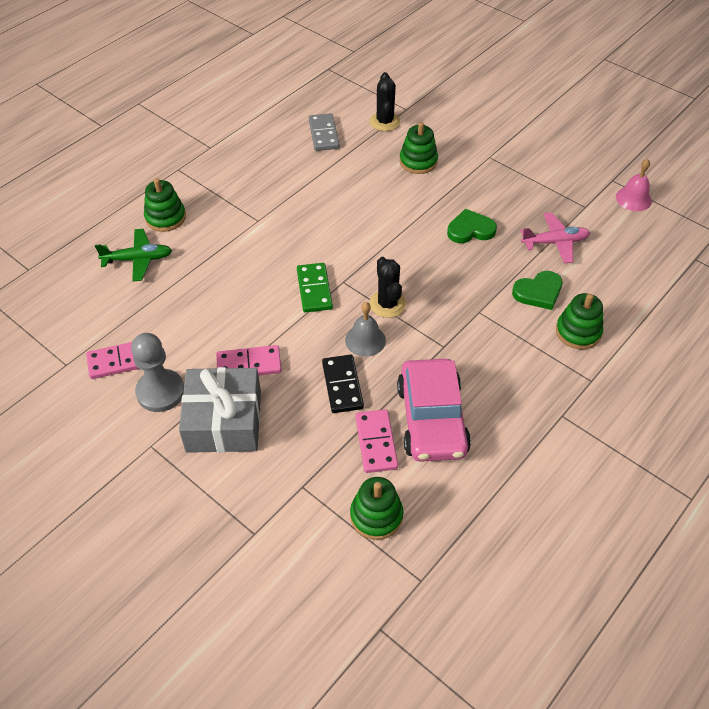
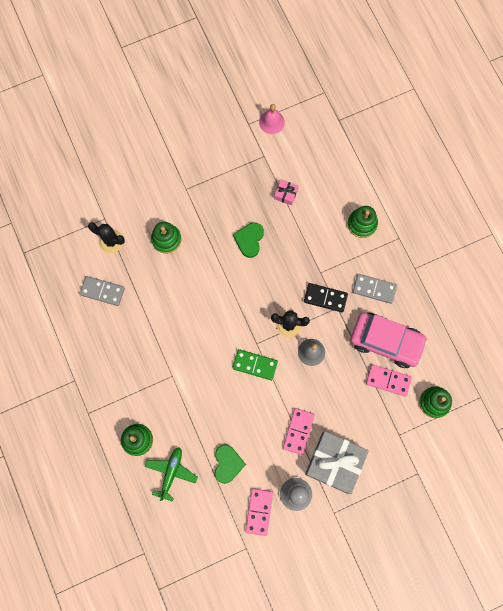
camera: 65 degrees left, 25 degrees up
(342, 385) = (339, 381): black domino -> black domino (325, 298)
(497, 378) = (374, 289): none -> grey domino
(538, 292) = (321, 228): green heart -> green heart (228, 464)
(555, 242) = (286, 194): pink plane -> pink gift

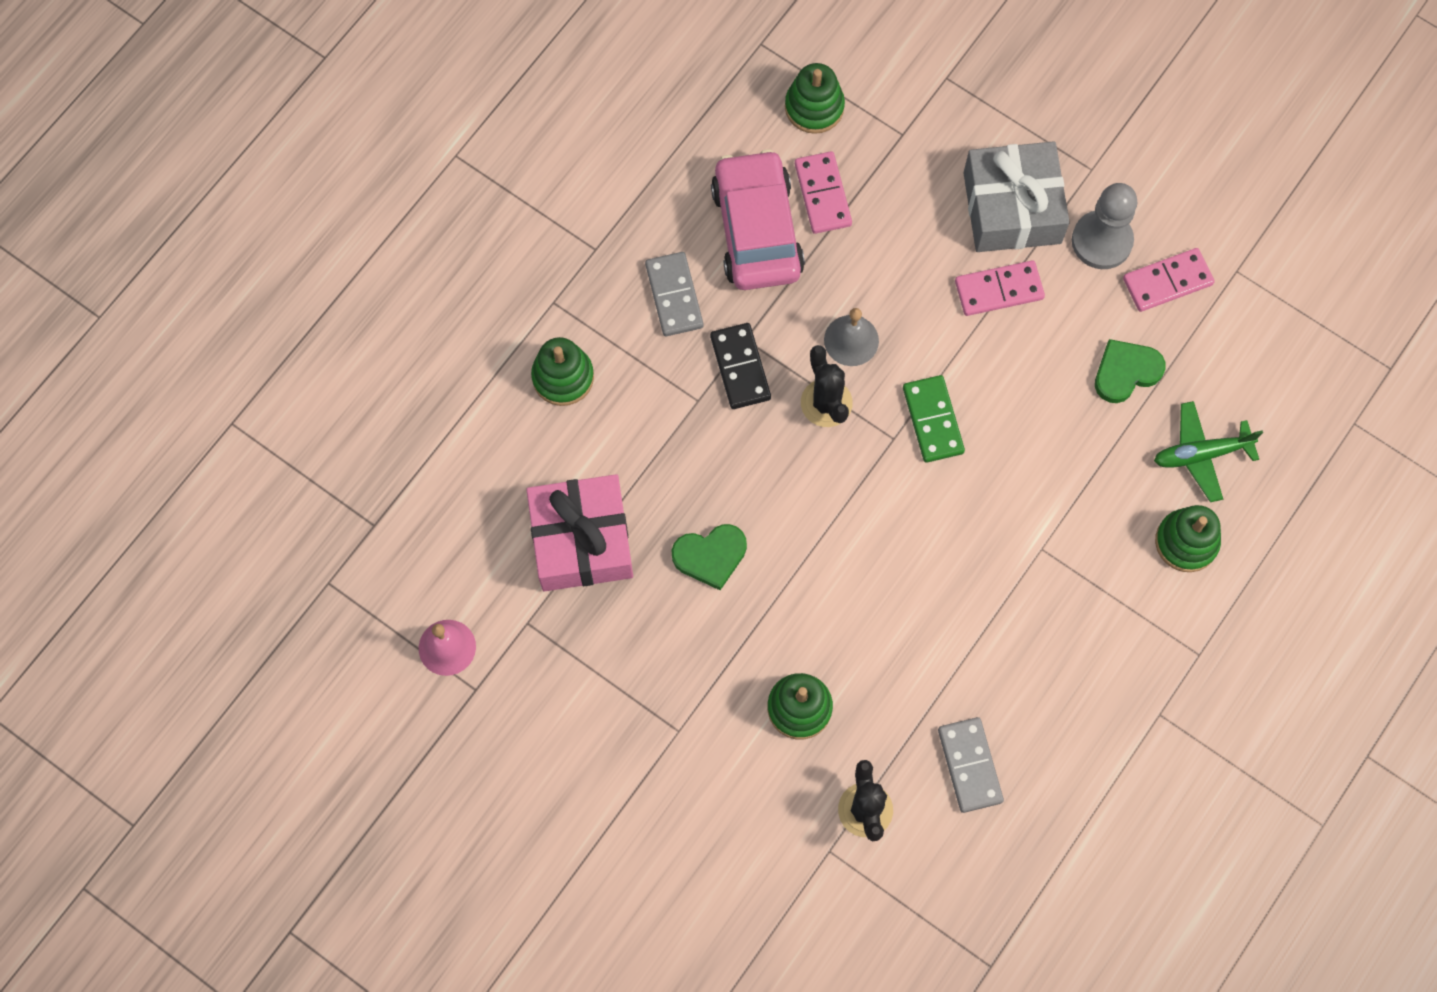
camera: 120 degrees left, 5 degrees down
(286, 194) = (581, 540): pink gift -> pink gift, size x2.29

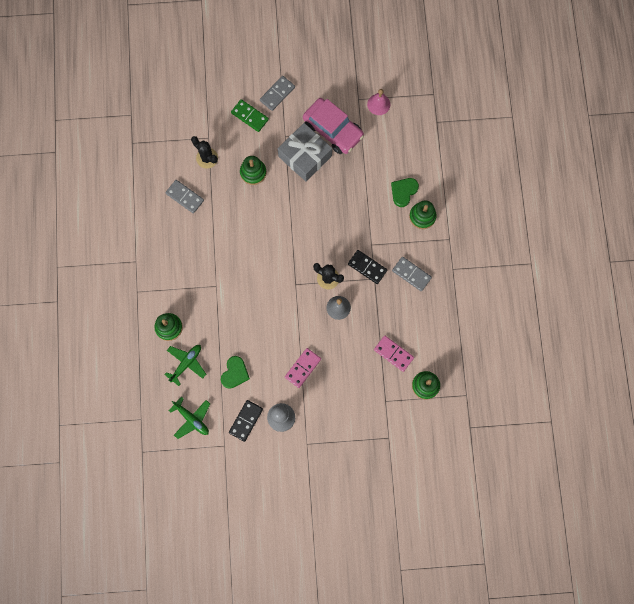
camera: 140 degrees right, 5 degrees up
(581, 540) = (367, 169): pink gift -> none
(620, 830) = (277, 94): none -> grey domino
(710, 556) = (322, 197): green heart -> green heart (403, 192)
(756, 230) = (404, 321): pink car -> pink car (333, 130)
(933, 420) = (287, 301): green domino -> green domino (249, 116)
(1012, 208) = (323, 404): grey gift -> grey gift (305, 156)
(1167, 281) = (246, 420): pink domino -> black domino
(1261, 355) = (192, 419): none -> green plane

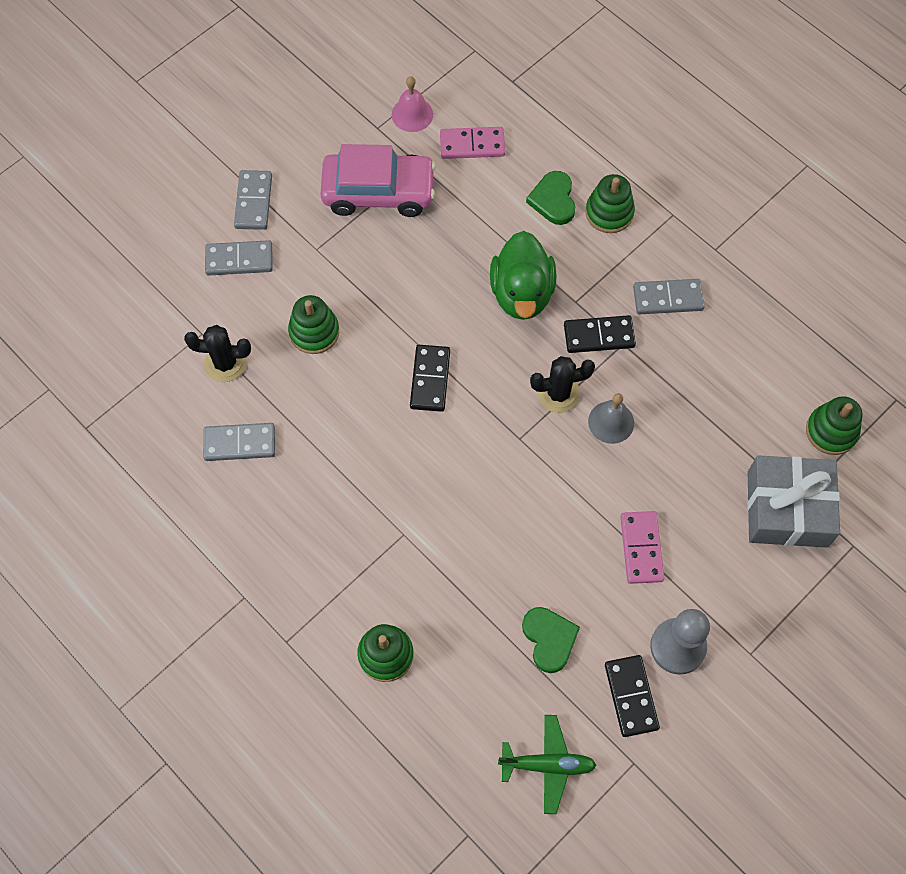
camera: 40 degrees left, 10 degrees down
(186, 363) = (462, 687): green plane -> none
(249, 116) = (239, 260): green domino -> grey domino
(281, 230) = (430, 379): none -> black domino
(305, 156) = (371, 255): grey gift -> grey gift (787, 509)
(352, 223) = (522, 293): none -> green duck
(393, 353) = (747, 423): pink domino -> pink domino (472, 145)

